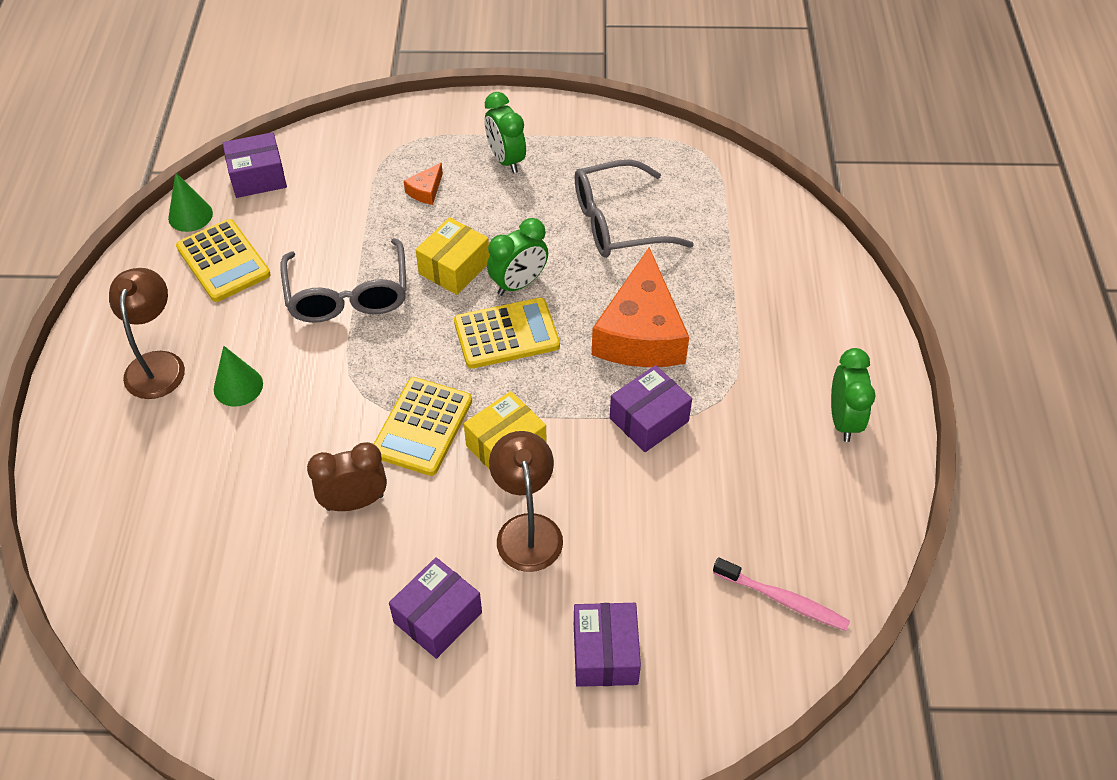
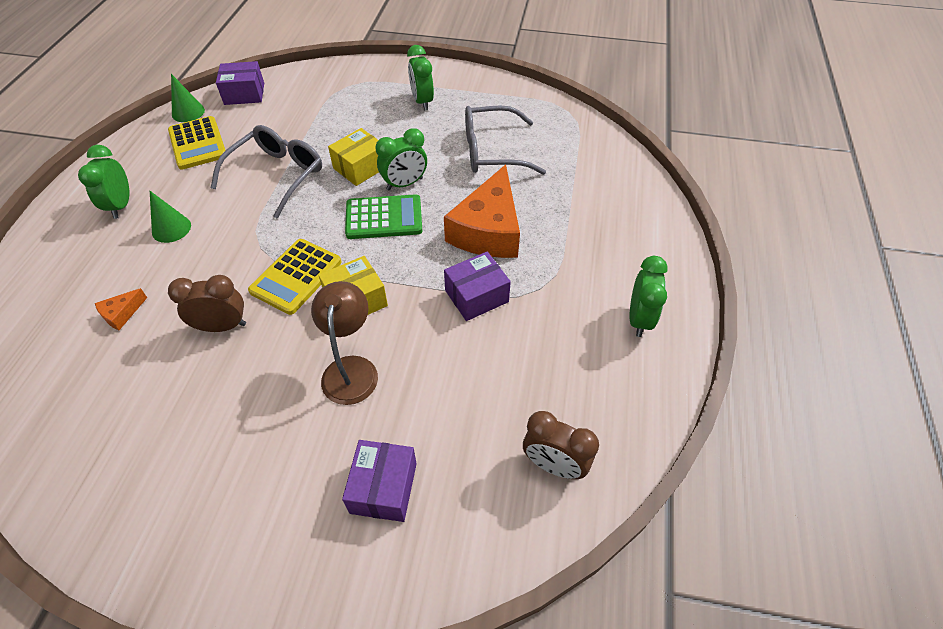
camera: 10 degrees right, 0 degrees up
(157, 364) = (121, 206): brown lamp -> green clock
(348, 294) = (276, 176): grey glasses -> grey glasses turned 150 degrees counterclockwise
(426, 190) = (358, 115): orange cheese -> orange cheese (121, 314)
(438, 617) = (253, 431): purple box -> none
(506, 334) = (384, 218): yellow calculator -> green calculator
(783, 600) = (554, 465): pink toothbrush -> brown clock

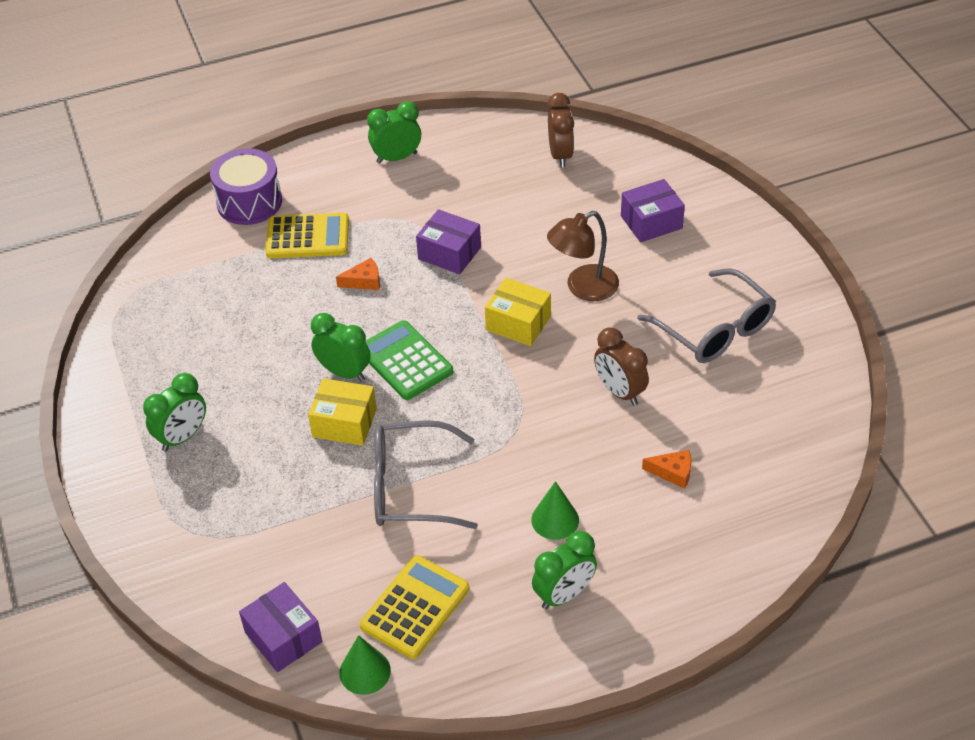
camera: 120 degrees left, 5 degrees down
(296, 276) = (527, 379): yellow calculator -> yellow calculator (308, 237)
(488, 230) = (364, 281): orange cheese -> orange cheese, size x0.40
(492, 151) = (240, 330): grey glasses -> grey glasses (714, 329)
(637, 202) = (249, 202): none -> purple drum

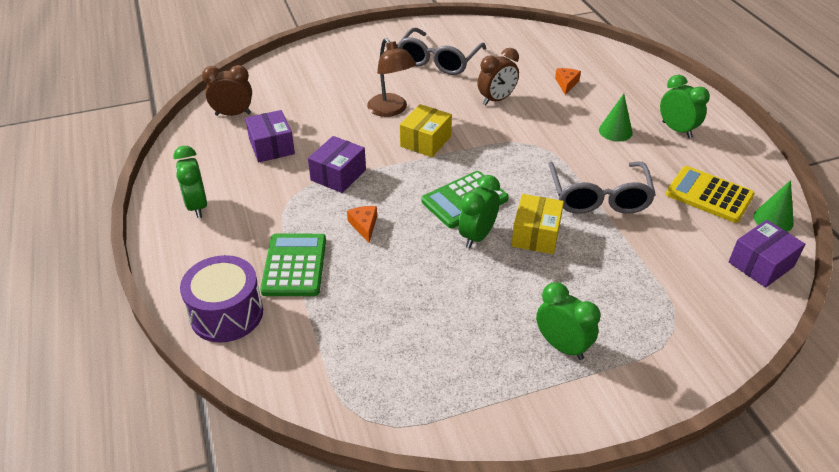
camera: 90 degrees left, 5 degrees down
(308, 237) = (294, 265): yellow calculator -> green calculator
(651, 222) = (326, 78): purple box -> purple box (271, 147)
(714, 329) = (439, 60): grey glasses -> grey glasses turned 150 degrees clockwise

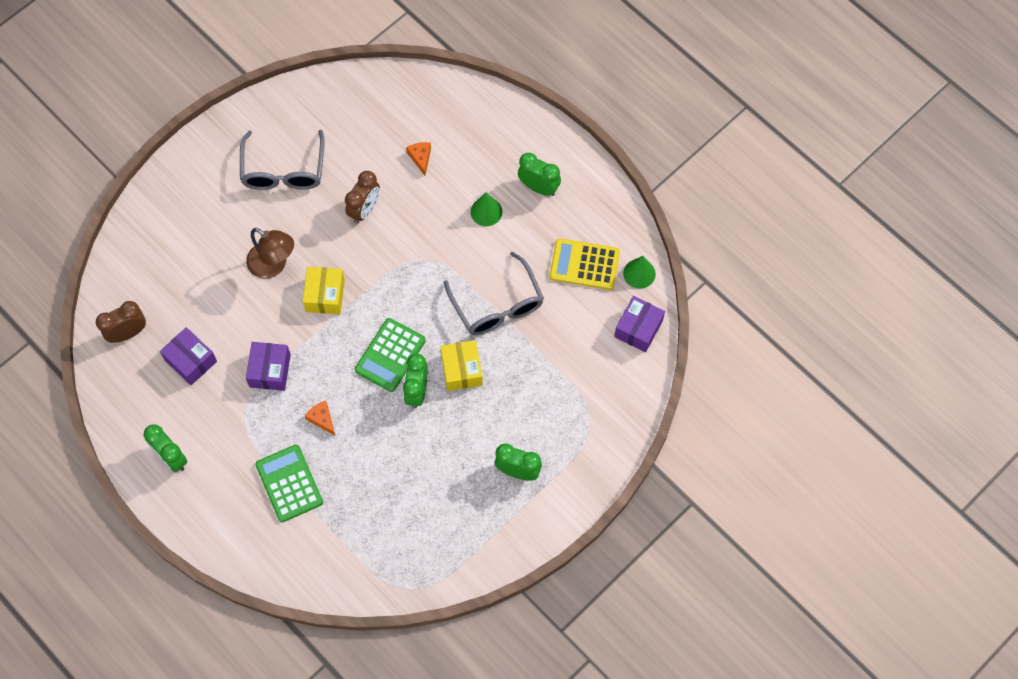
camera: 25 degrees left, 25 degrees up
(226, 314) = (265, 550): purple drum -> none

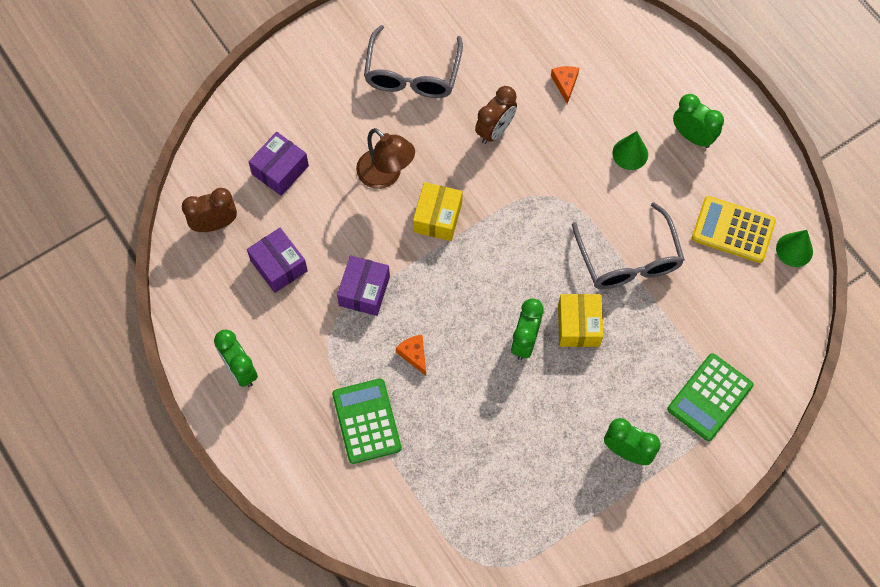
camera: 10 degrees right, 0 degrees up
(390, 355) = (500, 296): green calculator -> green calculator (709, 397)
(638, 329) = (785, 312): purple box -> purple box (280, 170)

